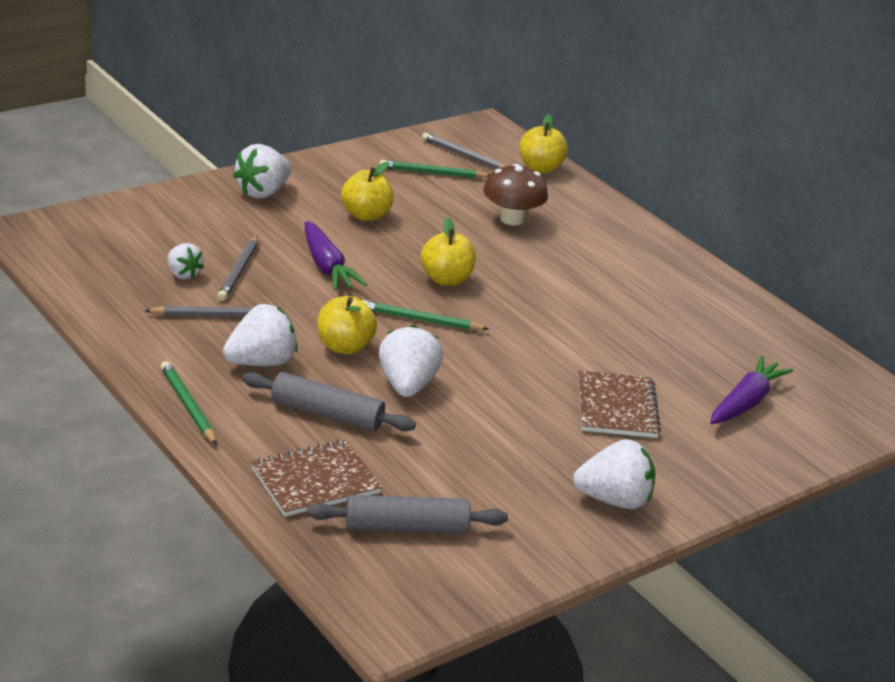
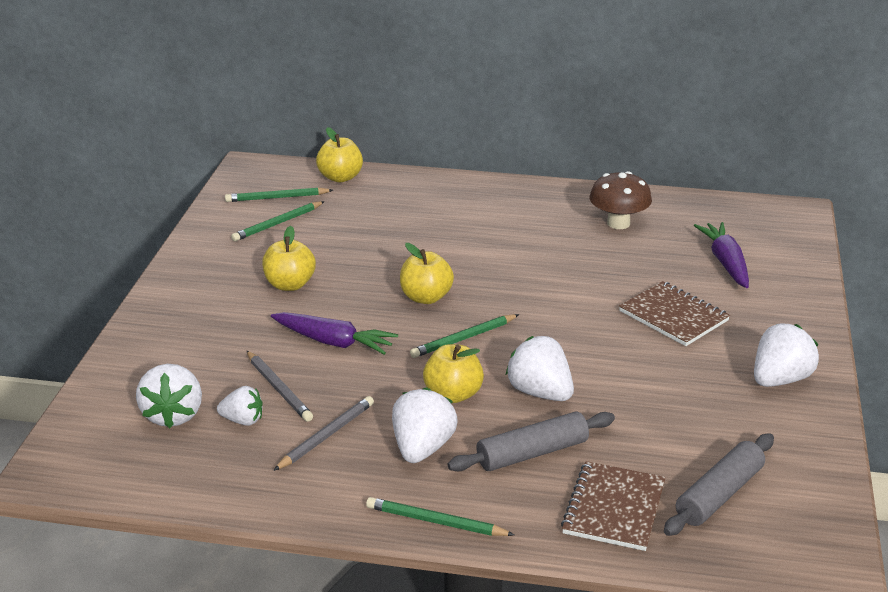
camera: 40 degrees left, 0 degrees up
(263, 192) = (184, 314): white strawberry -> white strawberry (173, 415)
(465, 156) = (277, 198): grey pencil -> green pencil
(511, 219) = (388, 226): brown mushroom -> brown mushroom (618, 223)

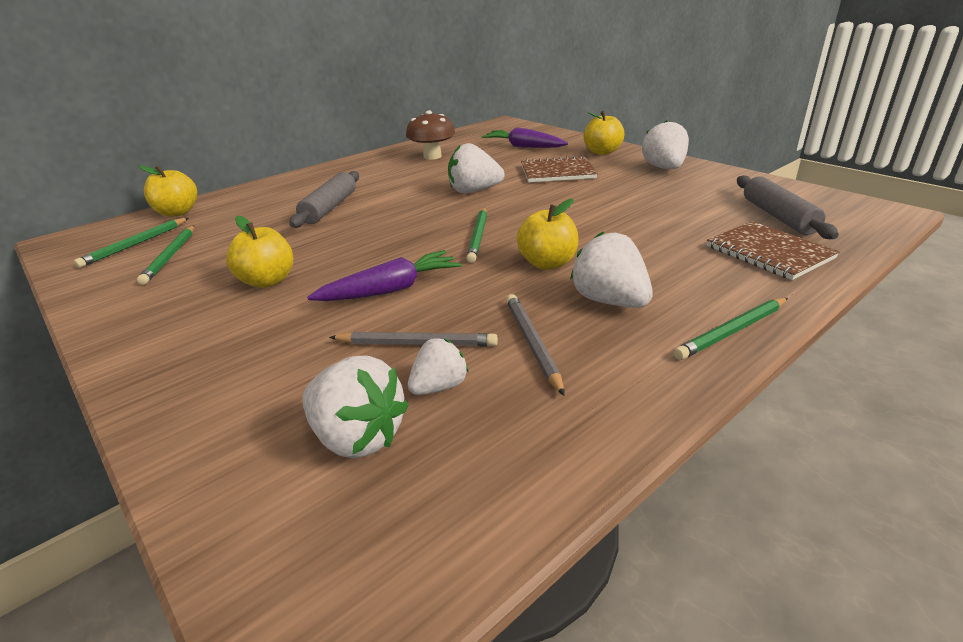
camera: 50 degrees left, 0 degrees up
(426, 297) = (400, 233): yellow apple -> yellow apple (602, 152)
(532, 453) = (667, 259): grey rolling pin -> grey rolling pin (330, 208)
(540, 392) = (589, 232): white strawberry -> white strawberry (474, 191)

